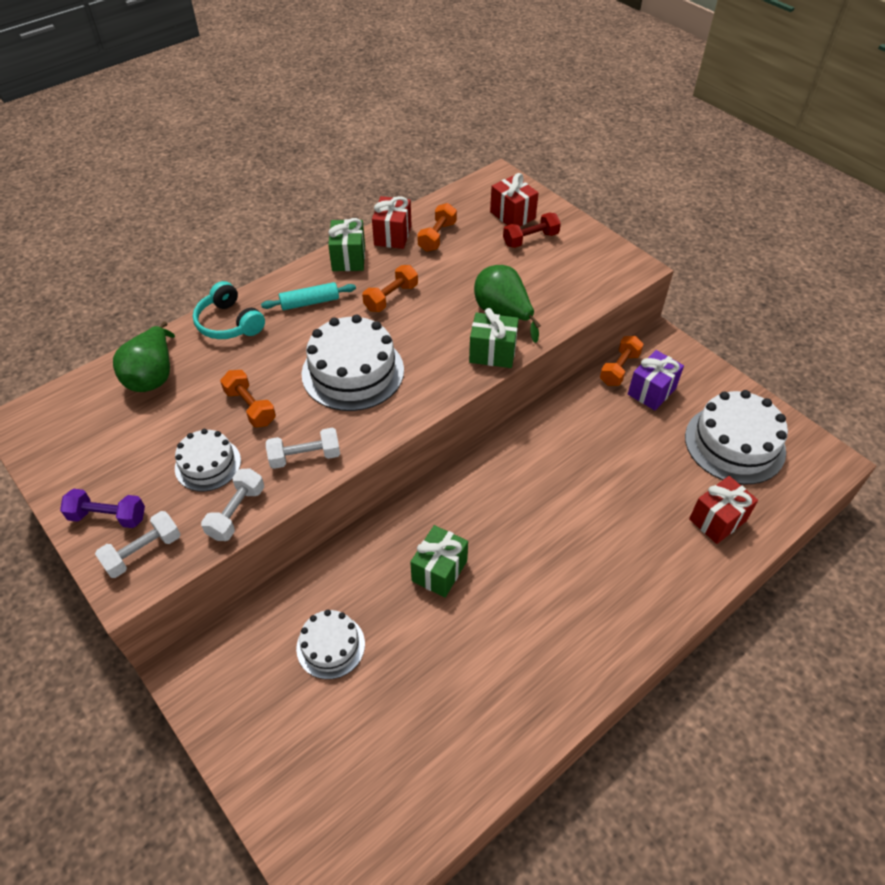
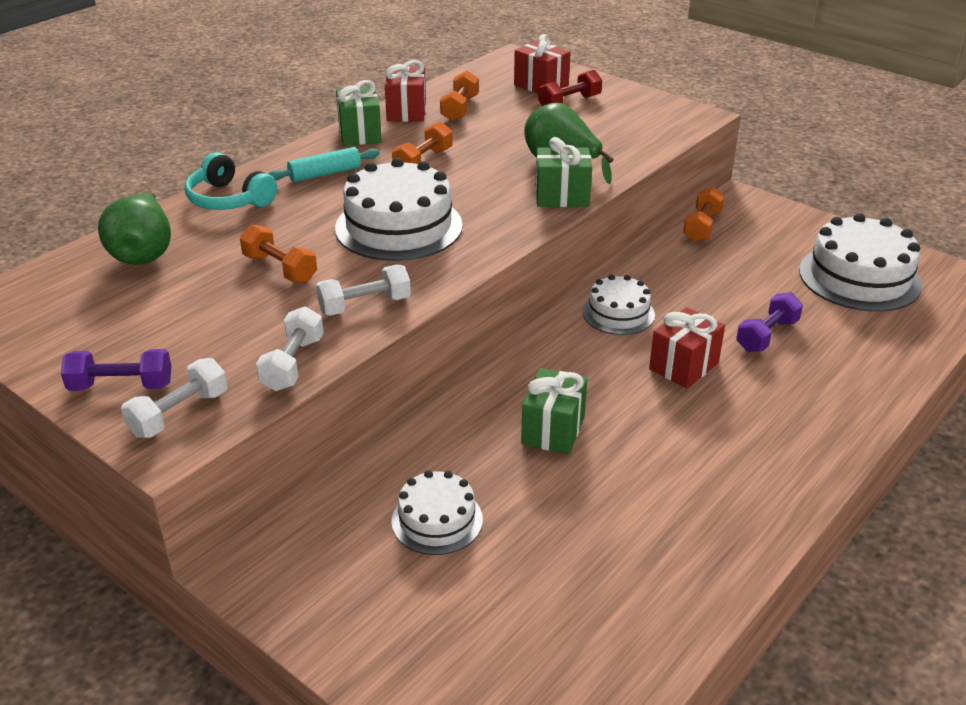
camera: 10 degrees left, 15 degrees down
(208, 464) = (241, 324): white cake -> white cake (618, 313)
(637, 497) = (767, 335): none -> purple dumbbell
(651, 391) = (747, 242): purple gift -> none
(717, 520) = (868, 345): red gift -> red gift (684, 366)

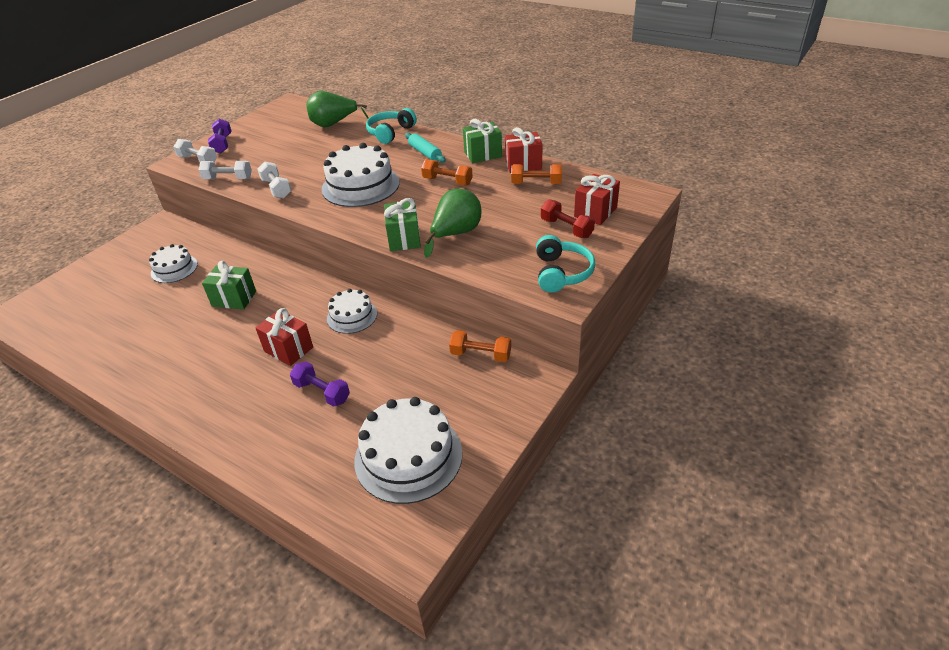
camera: 85 degrees right, 5 degrees up
(280, 268) = (316, 160): orange dumbbell -> none
(655, 113) = (561, 273): none -> turquoise headphones

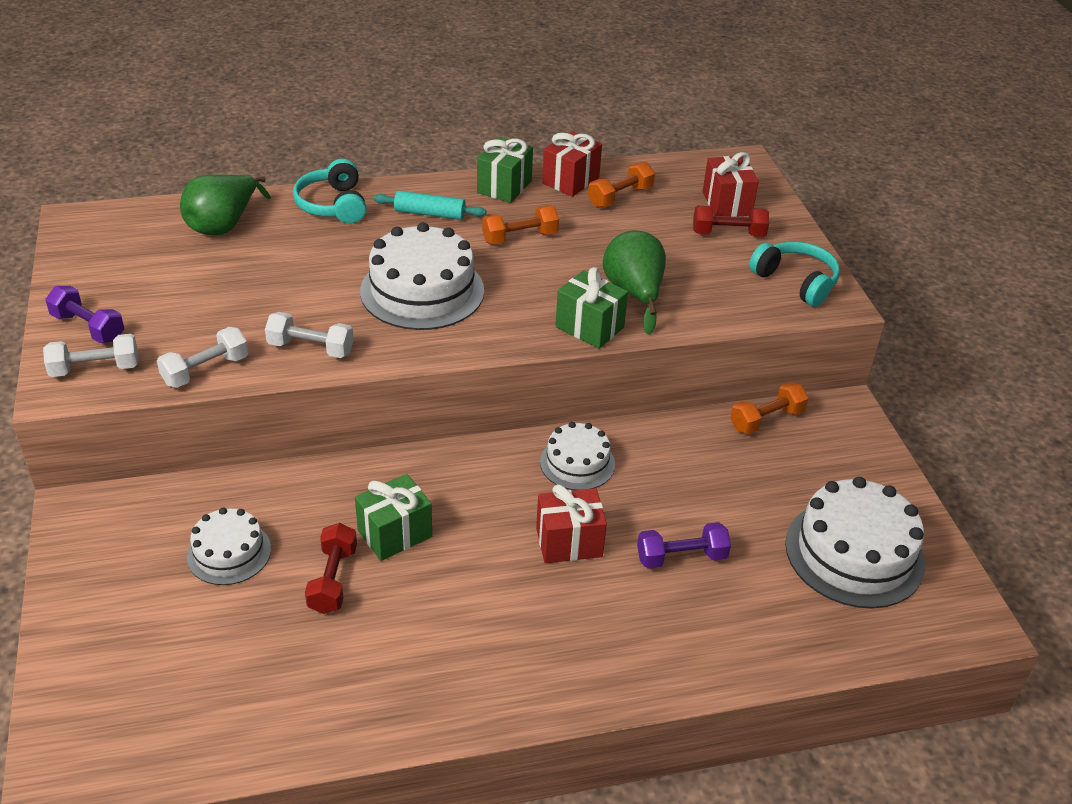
camera: 50 degrees left, 0 degrees up
(185, 302) = (333, 580): none -> red dumbbell

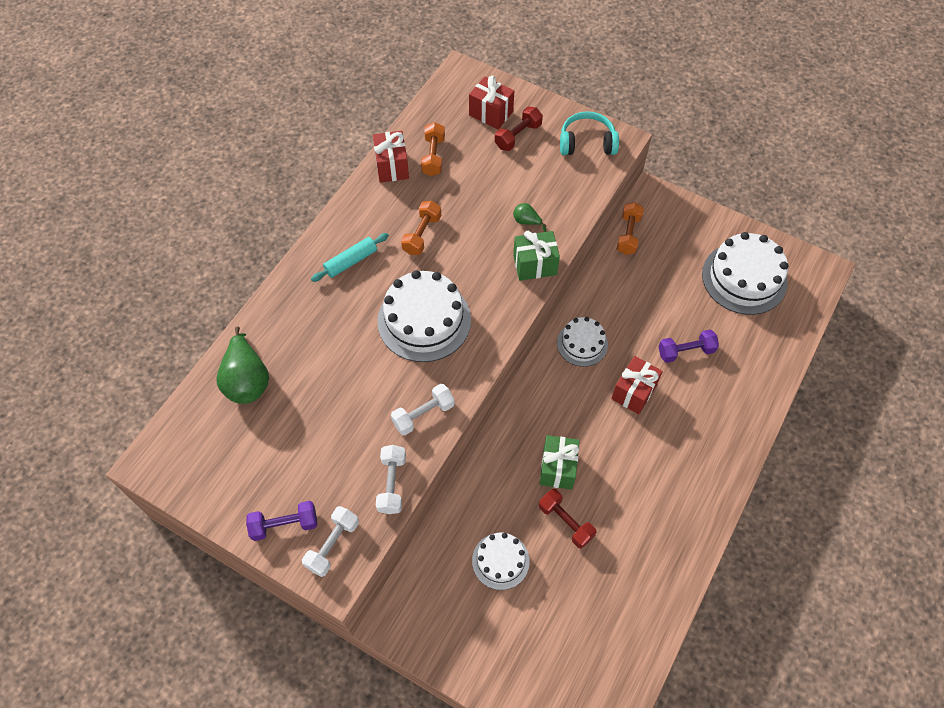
camera: 45 degrees left, 20 degrees up
(333, 205) = (288, 305): turquoise headphones -> none
(504, 187) = (363, 203): green gift -> none
(634, 294) = (526, 221): green pear -> green pear, size x0.47
(681, 557) = (686, 351): purple dumbbell -> purple dumbbell turned 45 degrees clockwise

